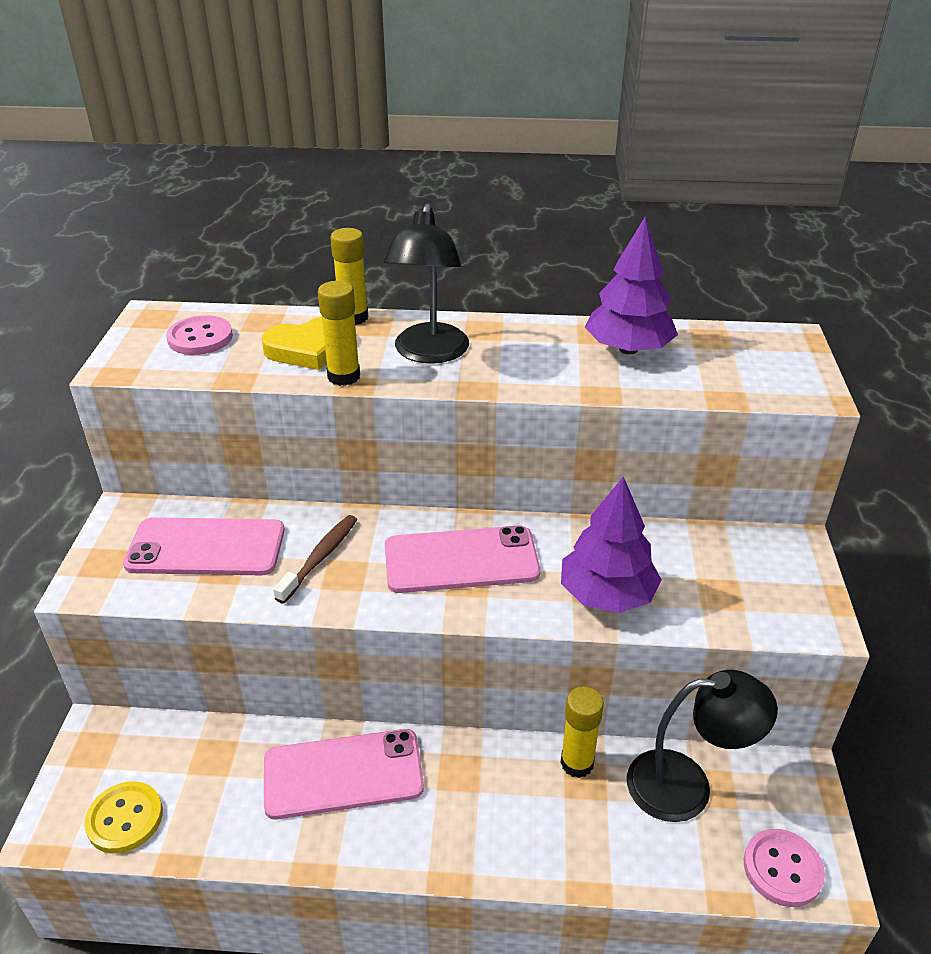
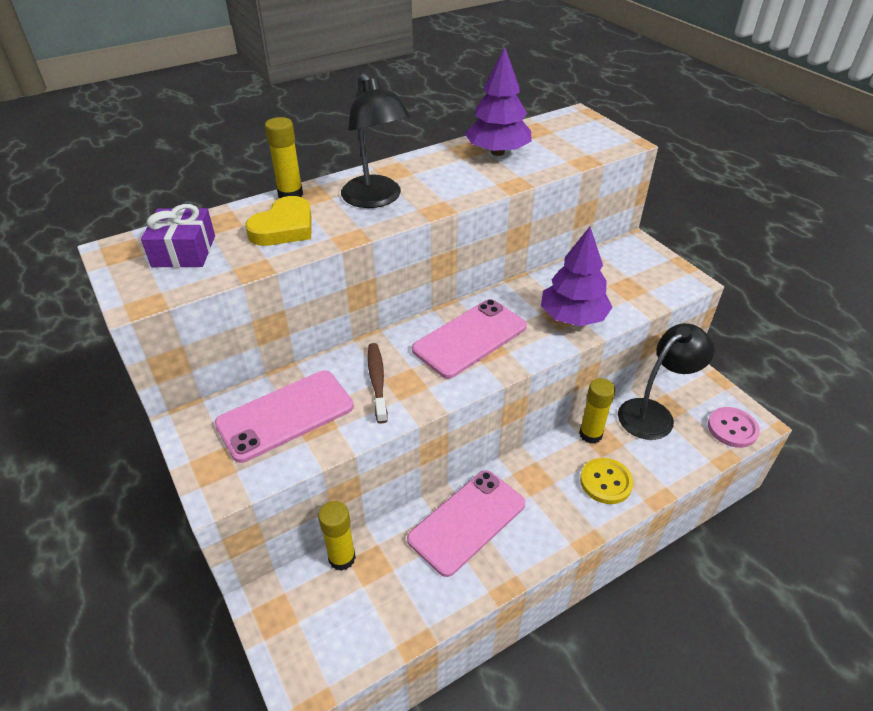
camera: 35 degrees left, 5 degrees up
(125, 819) = (349, 642): yellow button -> yellow button (606, 482)
(200, 338) = (184, 251): pink button -> purple gift
(344, 376) = (336, 236): yellow glue stick -> yellow glue stick (342, 558)

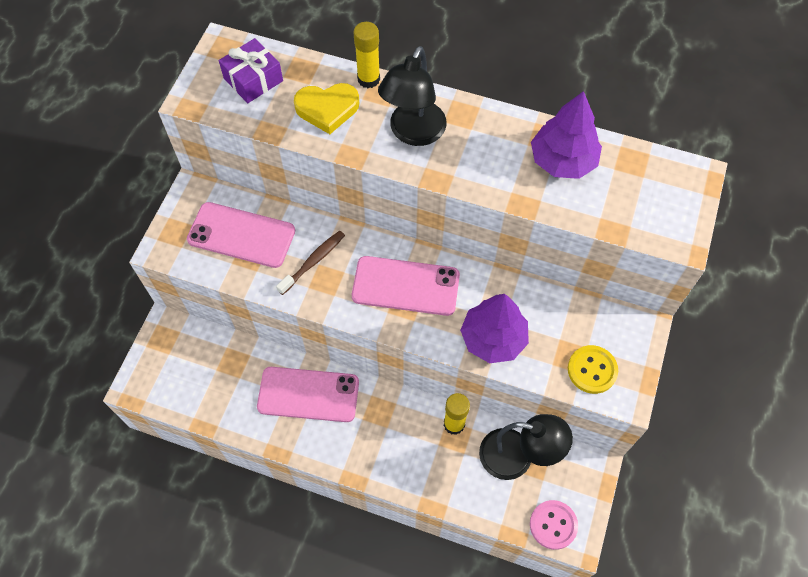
camera: 50 degrees right, 20 degrees up
(342, 558) = (224, 343): yellow glue stick -> none
(606, 482) = (416, 461): yellow button -> yellow button (592, 370)

